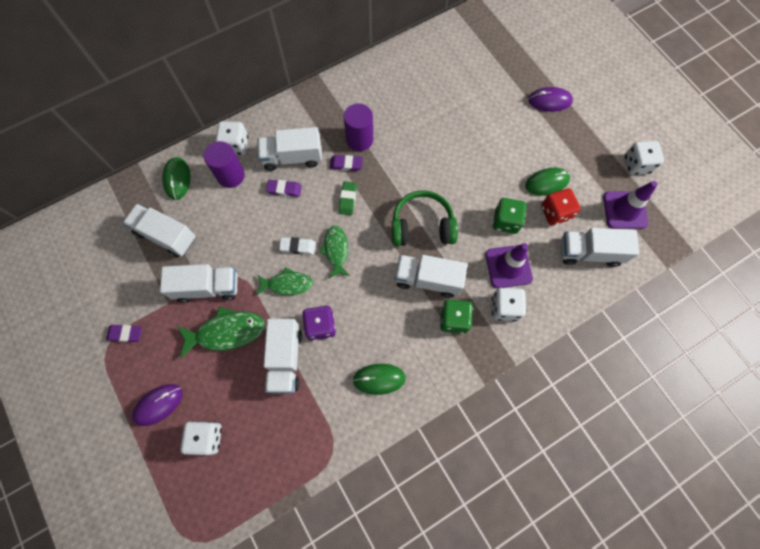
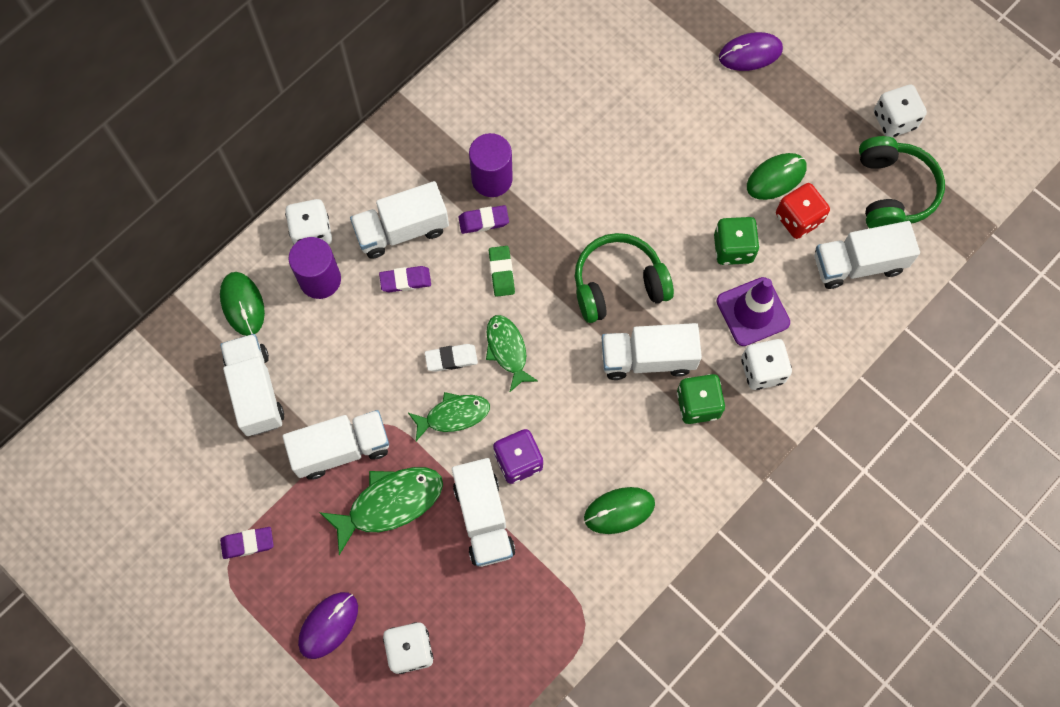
camera: 15 degrees left, 0 degrees up
(166, 236) = (256, 391): white truck -> white truck turned 60 degrees clockwise
(624, 210) = (892, 191): purple traffic cone -> green headphones

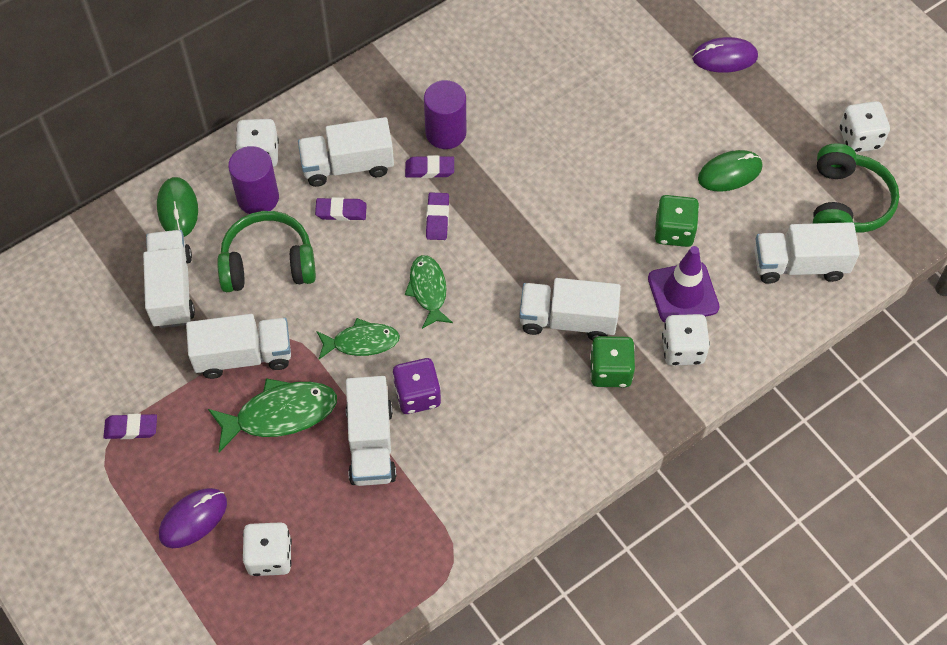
camera: 10 degrees right, 10 degrees down
(451, 359) = (371, 289): white eraser -> none
(501, 272) = (437, 218): green eraser -> purple eraser
(618, 285) = (551, 247): green headphones -> green headphones (268, 263)
(619, 511) = (510, 459): green mouse -> none
(798, 219) = (745, 214): red dice -> none

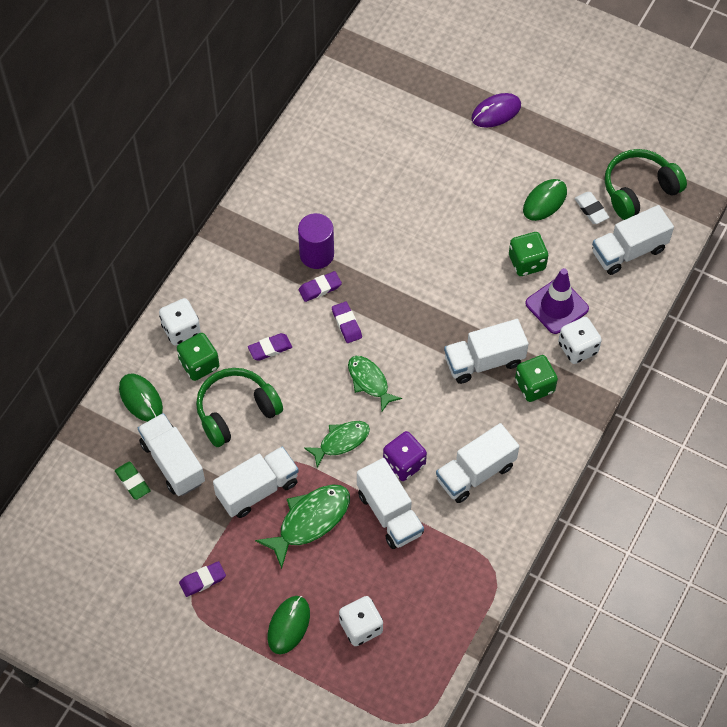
camera: 25 degrees left, 0 degrees up
(119, 292) = (133, 482): none -> green eraser
(193, 519) = (288, 625): purple mouse -> green mouse
(258, 198) = (199, 364): purple cylinder -> green dice
(348, 165) = (255, 310): white truck -> white truck (475, 472)
(779, 202) = (591, 209): none -> white eraser
(846, 203) = (639, 190): green headphones -> green headphones turned 105 degrees counterclockwise
(859, 138) = (625, 137): white dice -> none

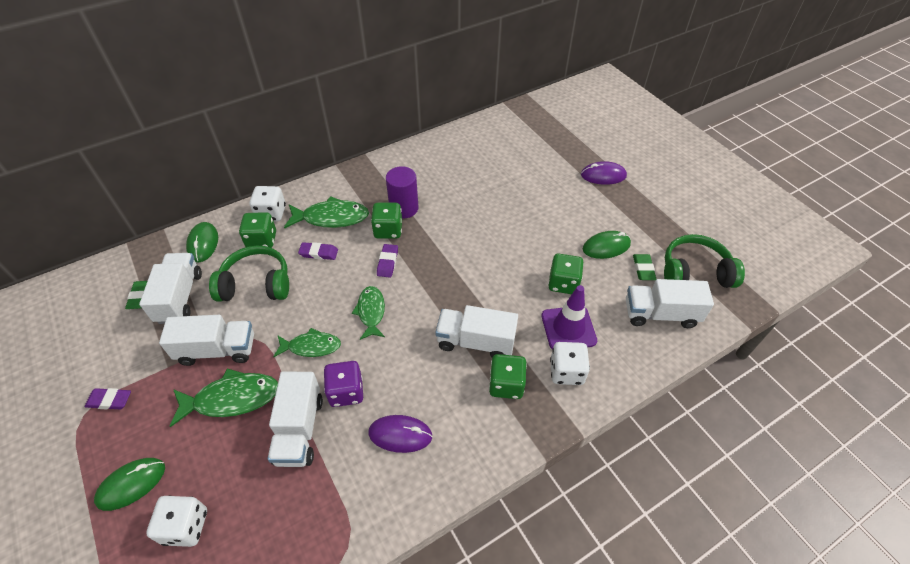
camera: 30 degrees right, 10 degrees down
(250, 303) = (331, 218): none -> green fish
(320, 288) = (388, 230): purple eraser -> green dice
(475, 472) = (400, 434): white truck -> purple mouse
(591, 209) = (643, 269): white eraser -> green eraser

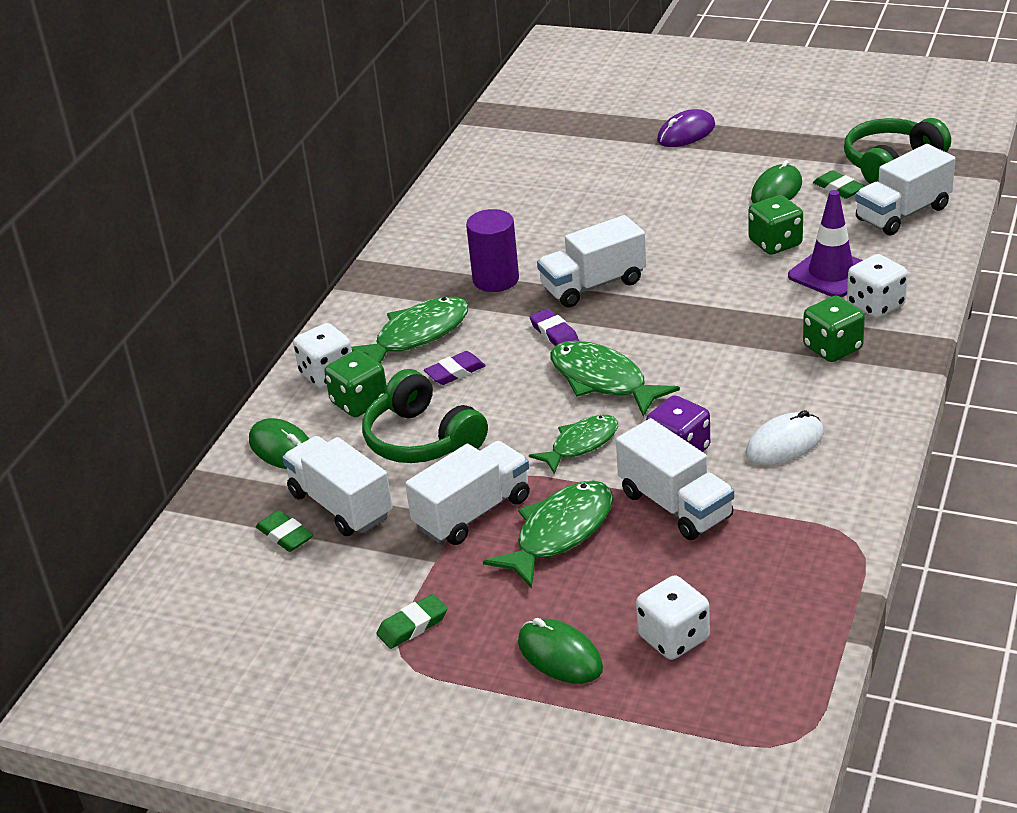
camera: 35 degrees left, 15 degrees down
(110, 400) = (412, 625): purple eraser -> green eraser
(131, 484) = (560, 655): green mouse -> green mouse turned 60 degrees counterclockwise
(256, 284) = (422, 439): green headphones -> green headphones turned 90 degrees counterclockwise
(371, 312) = (603, 380): green fish -> green fish, size x1.50
(388, 230) = (508, 307): green dice -> none
(400, 434) = (784, 443): purple mouse -> white mouse
(475, 342) = (754, 336): white truck -> white truck (593, 285)

